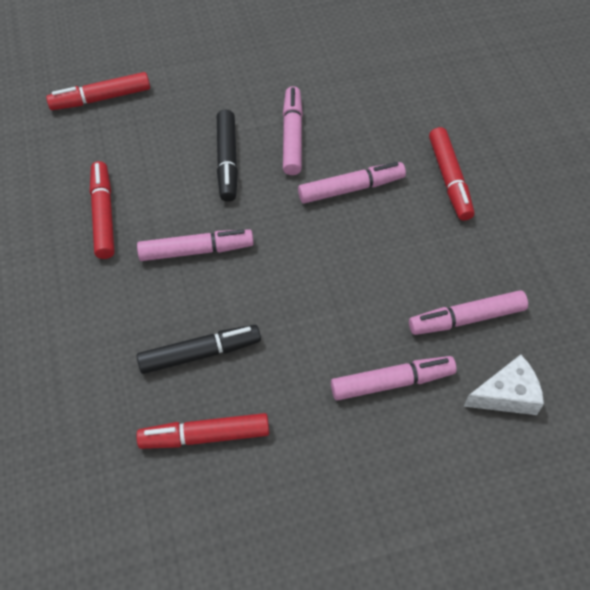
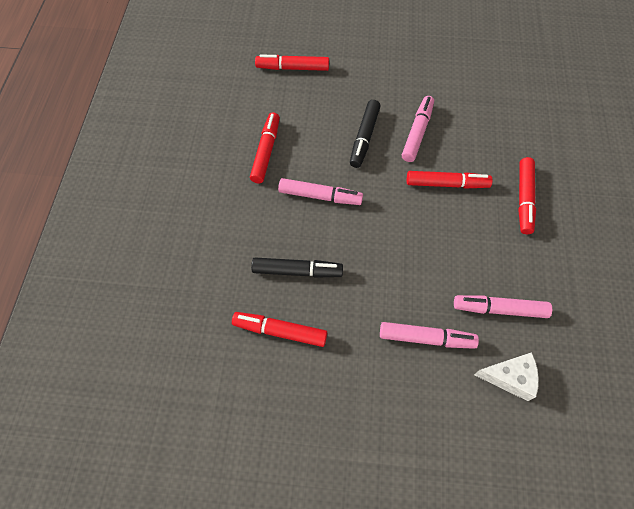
camera: 20 degrees right, 5 degrees up
(350, 188) = (446, 184): pink marker -> red marker

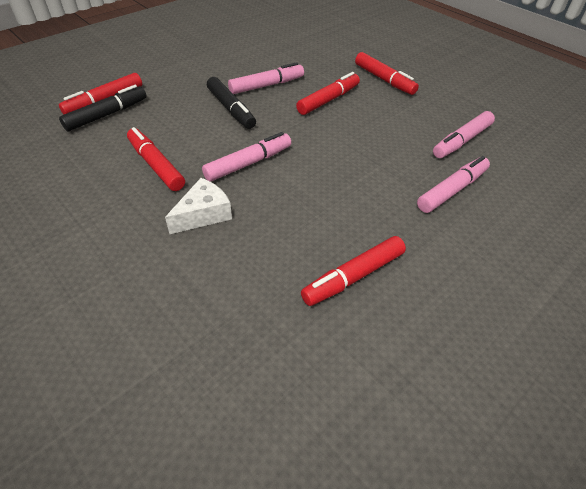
camera: 50 degrees left, 15 degrees down
(296, 271) = (303, 224): black marker -> black marker (106, 115)
(417, 133) = (266, 85): pink marker -> pink marker turned 90 degrees clockwise
(510, 377) = (524, 171): white cheese -> white cheese (203, 214)

